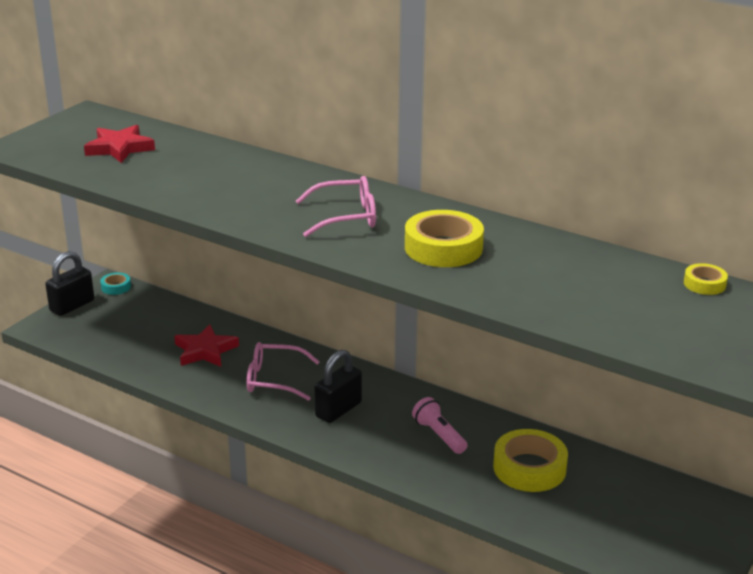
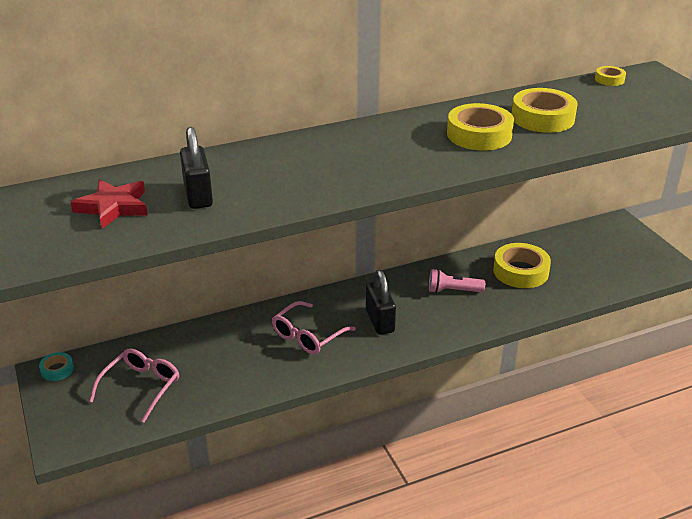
camera: 55 degrees left, 5 degrees up
(72, 306) = (53, 409): black padlock -> black padlock (198, 195)
(205, 351) = (226, 356): red star -> none
(346, 217) = (388, 152): pink glasses -> pink glasses (141, 387)
(534, 270) = (542, 118): none -> yellow tape

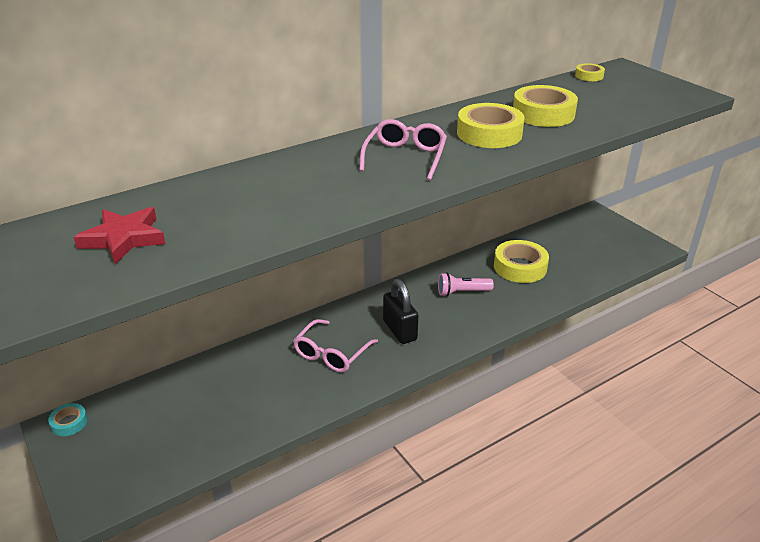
camera: 10 degrees left, 0 degrees up
(141, 387) = (166, 430): pink glasses -> pink glasses (405, 157)
(198, 195) = (217, 217): black padlock -> none

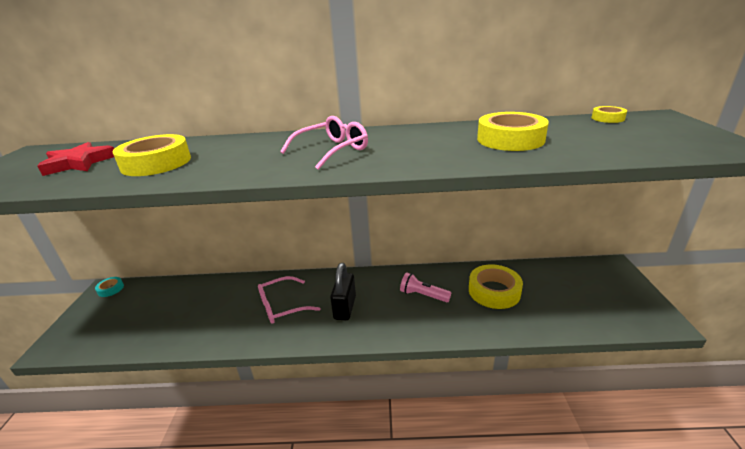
camera: 35 degrees right, 5 degrees down
(489, 133) = (431, 146): yellow tape -> yellow tape (156, 163)

